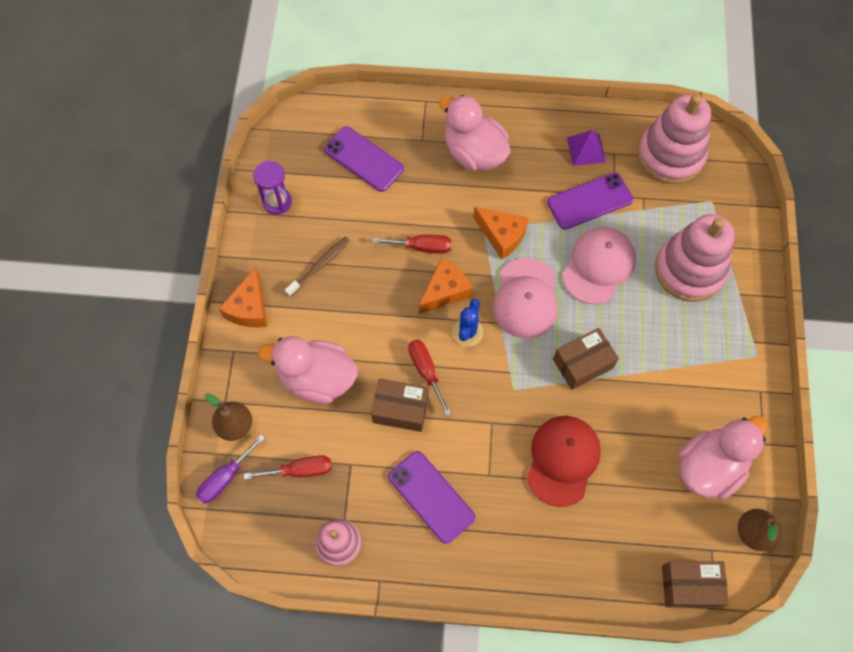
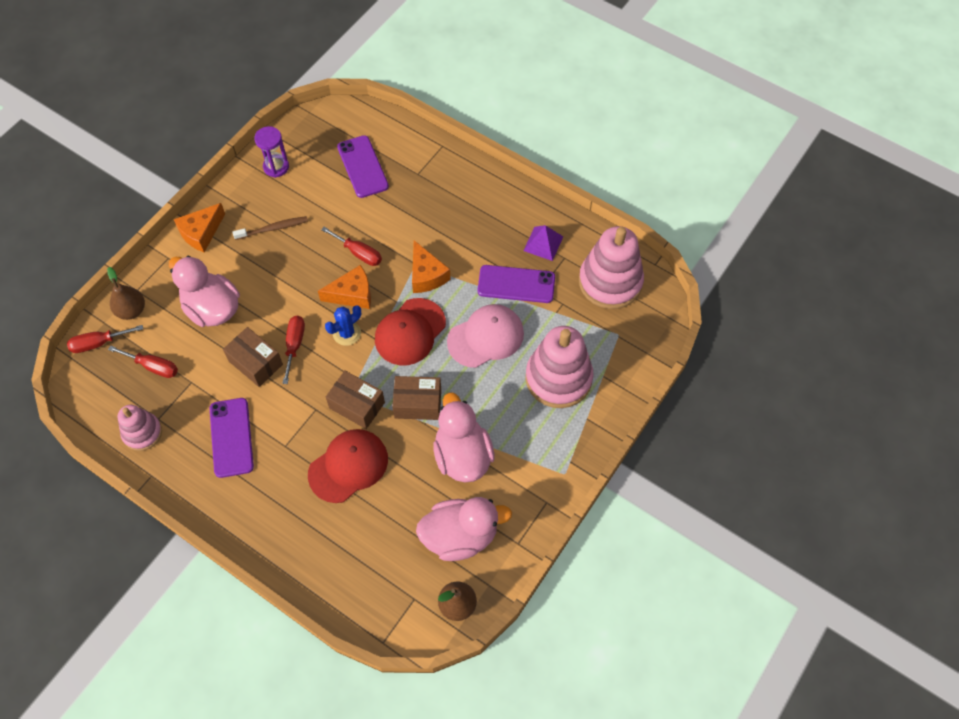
camera: 30 degrees right, 5 degrees down
(225, 478) = (98, 343): purple screwdriver -> red screwdriver
(474, 153) = (451, 203): pink duck -> pink duck (462, 455)
(526, 299) = (410, 332): pink cap -> red cap
(690, 586) = (376, 615): brown box -> brown box (357, 405)

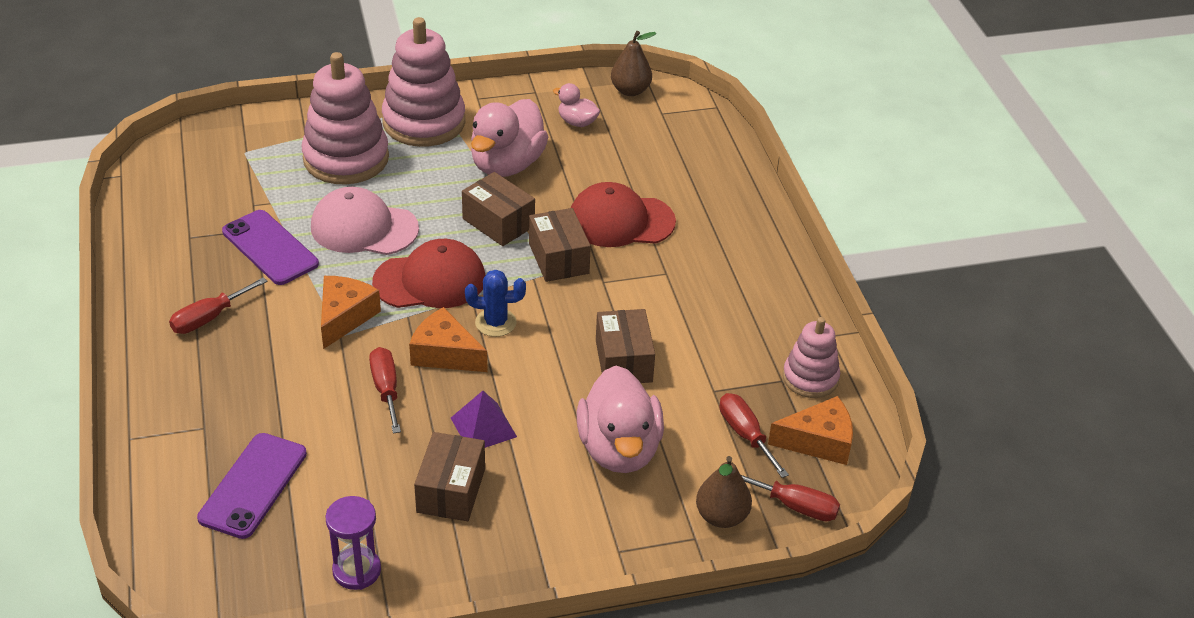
camera: 140 degrees left, 20 degrees down
(201, 233) = (546, 552): orange cheese -> orange cheese (818, 441)
(231, 437) = (715, 313): purple phone -> none
(273, 228) = (451, 490): brown toothbrush -> brown box
(294, 345) = (563, 349): red screwdriver -> red screwdriver (209, 318)
(460, 536) = (577, 122): pink duck -> pink duck, size x0.50
(543, 243) = (188, 262): purple pyramid -> purple pyramid (483, 427)
(610, 282) = (183, 190): pink stacking toy -> pink stacking toy (424, 122)

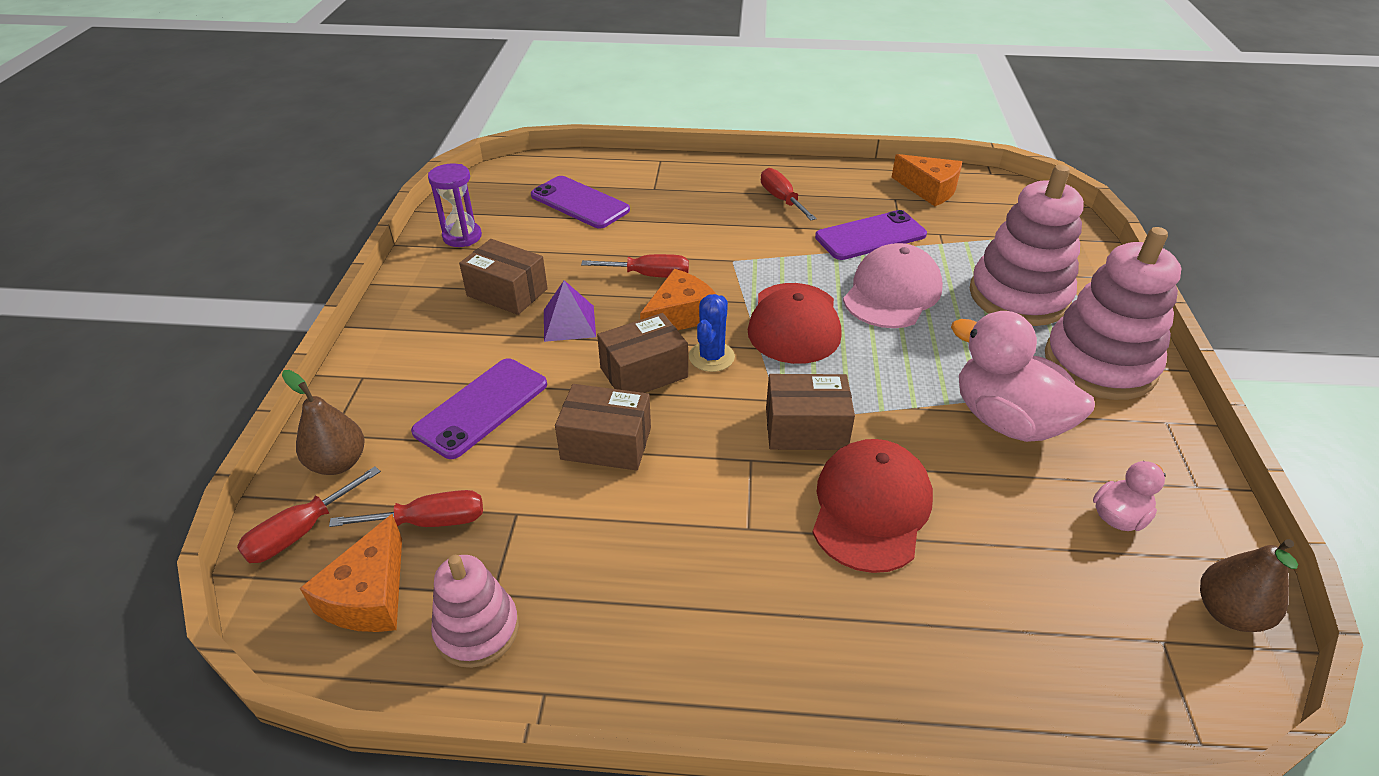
camera: 110 degrees right, 0 degrees up
(344, 317) = (757, 265): orange cheese -> orange cheese (929, 189)
(498, 222) = (885, 391): brown box -> brown box (644, 372)
(619, 449) = (481, 407): pink duck -> purple phone

